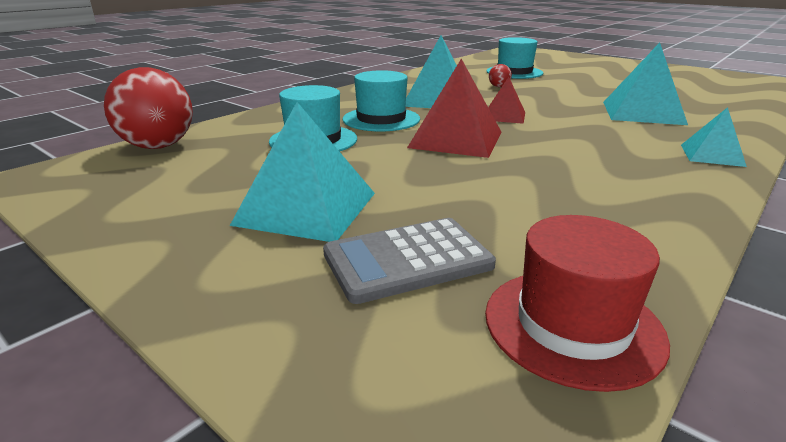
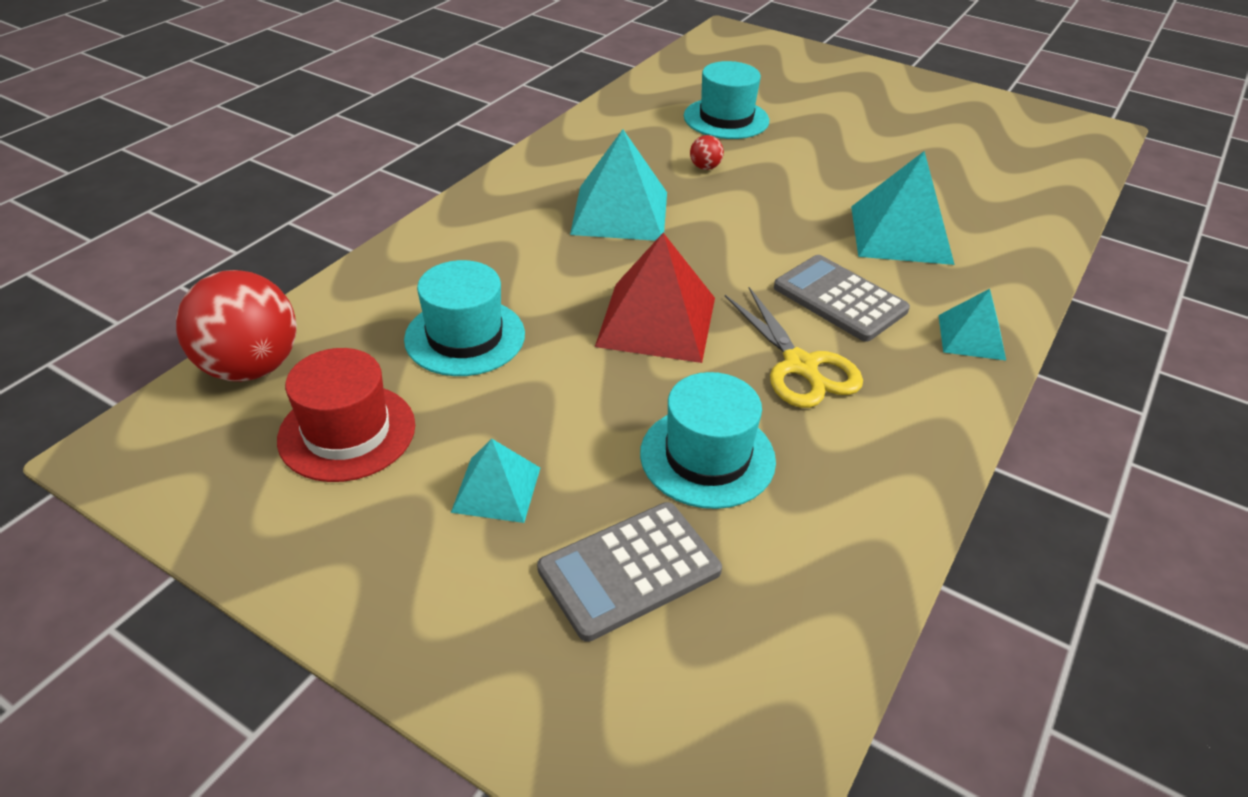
camera: 10 degrees left, 15 degrees up
(307, 208) = (496, 489): turquoise pyramid -> turquoise pyramid, size x0.57
(381, 119) = (547, 274): turquoise hat -> turquoise hat (707, 457)
(504, 116) = (716, 255): red pyramid -> none
(568, 162) = (800, 366): none -> yellow scissors
(572, 325) = (797, 647): red hat -> red hat (347, 432)
(598, 135) = (839, 299): none -> grey calculator

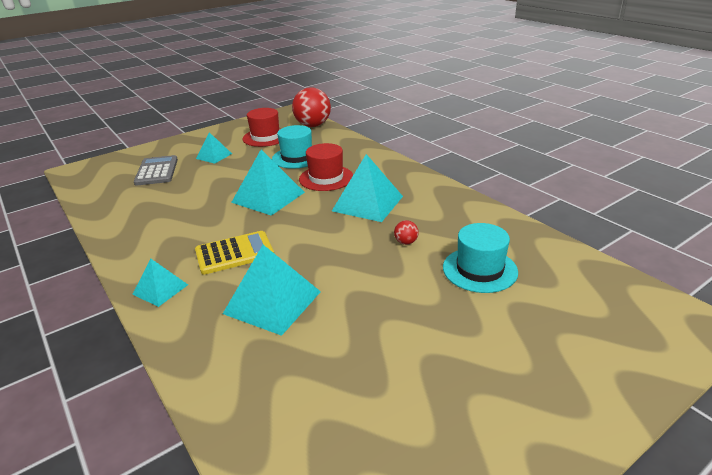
camera: 115 degrees right, 10 degrees down
(549, 273) = (326, 178): none -> red hat
(657, 321) = (268, 197): red pyramid -> turquoise pyramid
(707, 457) = (181, 192): turquoise hat -> none
(800, 366) = (202, 226): yellow scissors -> none
(839, 299) = (234, 253): grey calculator -> yellow calculator

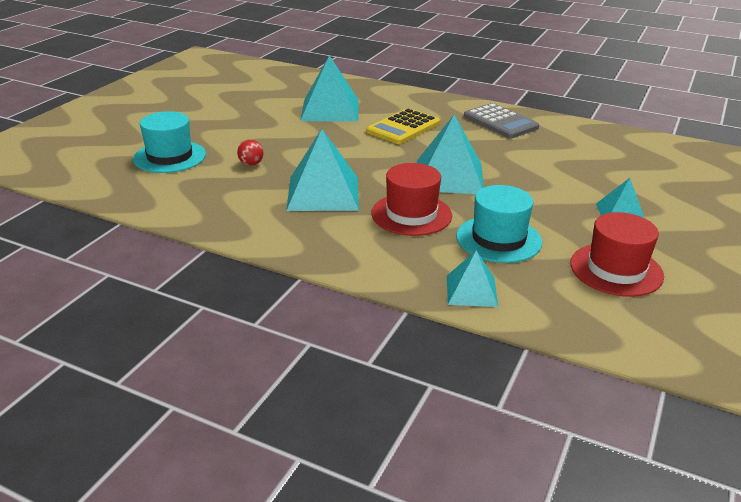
camera: 150 degrees right, 0 degrees up
(157, 171) = (641, 177): grey calculator -> grey calculator (500, 122)
(160, 289) = (423, 101): turquoise pyramid -> turquoise pyramid (471, 290)
(313, 125) = (584, 325): red ball -> none

